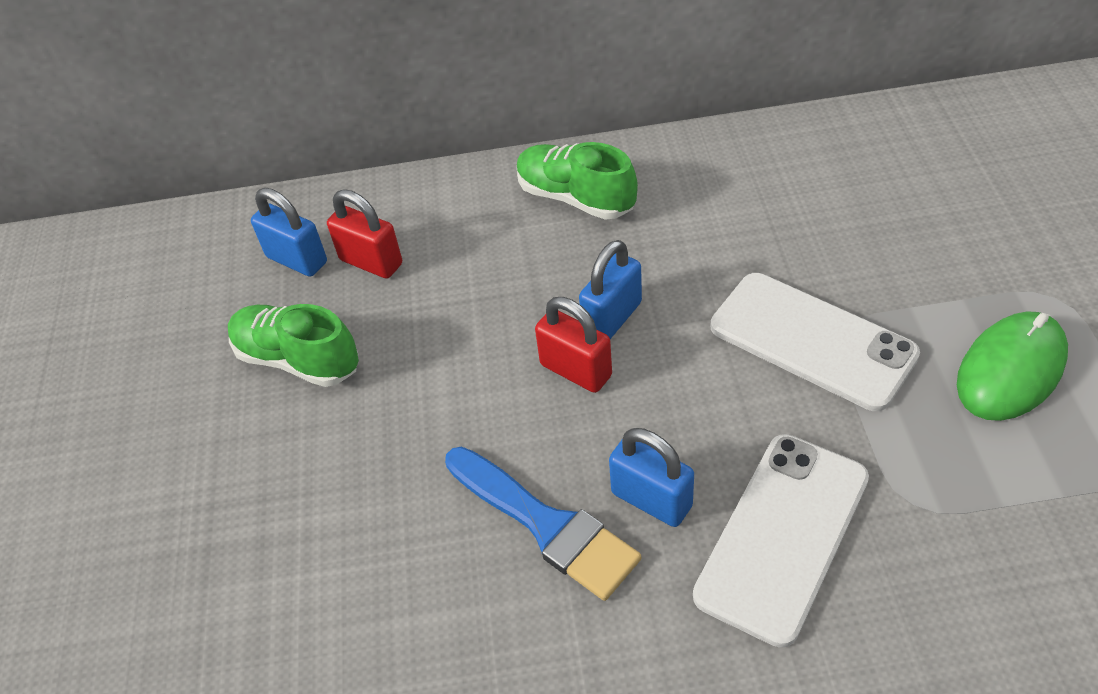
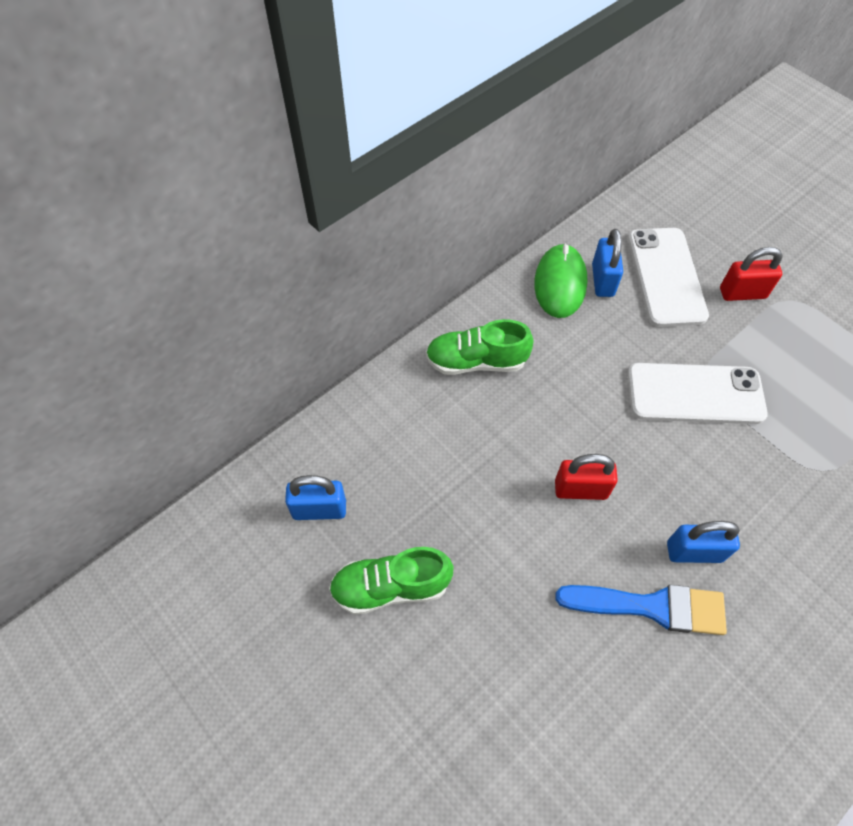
camera: 40 degrees left, 10 degrees up
(371, 262) = (377, 482): red padlock -> red padlock (742, 293)
(612, 318) = (572, 439): blue padlock -> blue padlock (602, 280)
(783, 536) = (778, 531): white phone -> white phone (666, 277)
(1010, 370) = (804, 358): green mouse -> green mouse (560, 283)

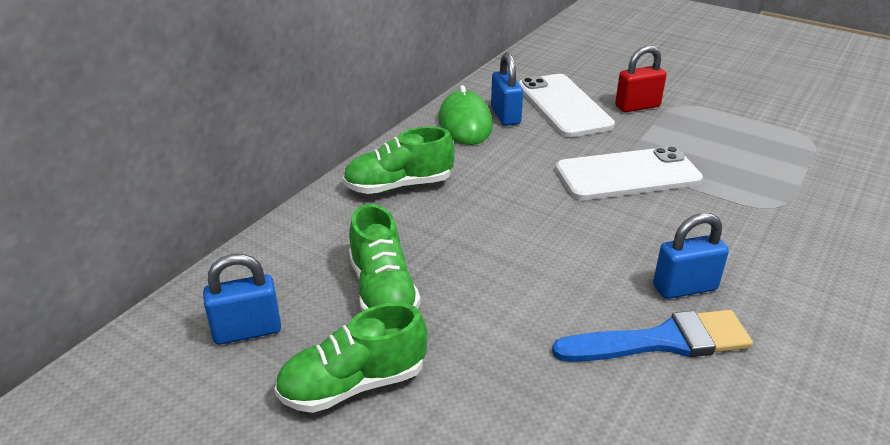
camera: 15 degrees left, 25 degrees down
(434, 492) = (382, 291): none -> green shoe
(580, 489) = (544, 261): red padlock -> none

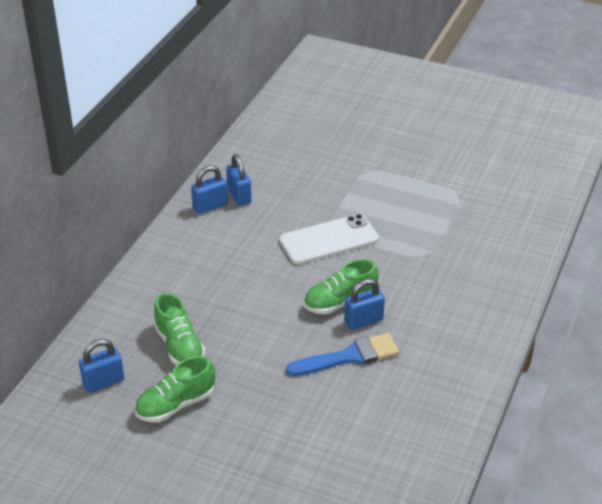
camera: 10 degrees left, 5 degrees up
(399, 185) = (173, 267): green shoe -> green shoe (340, 302)
(465, 123) = (210, 206): green mouse -> blue padlock
(564, 106) = (281, 181): white phone -> none
(637, 106) = (336, 176): red padlock -> none

